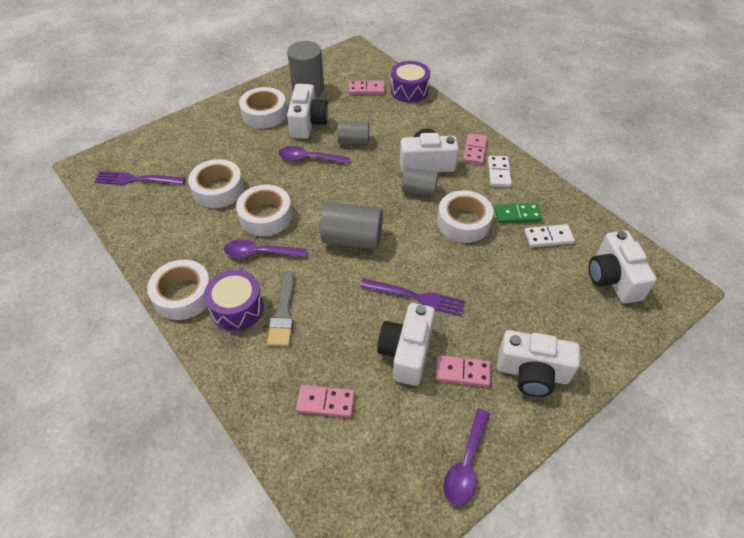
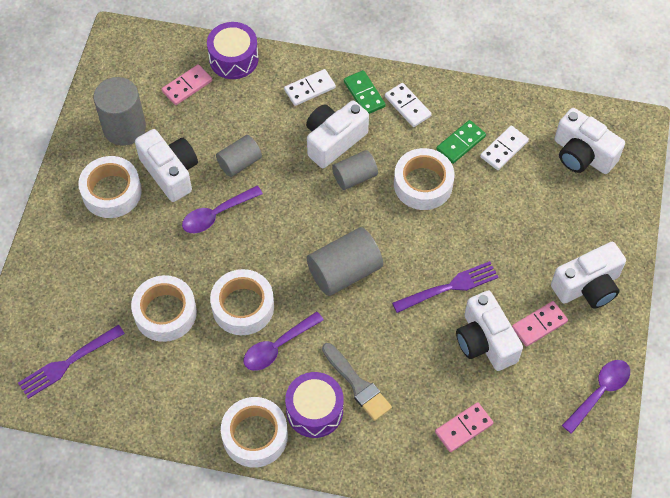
camera: 40 degrees left, 10 degrees up
(440, 129) = (310, 89): none -> white domino
(466, 464) = (599, 392): purple spoon -> purple spoon turned 120 degrees counterclockwise
(475, 150) = (364, 94): pink domino -> green domino

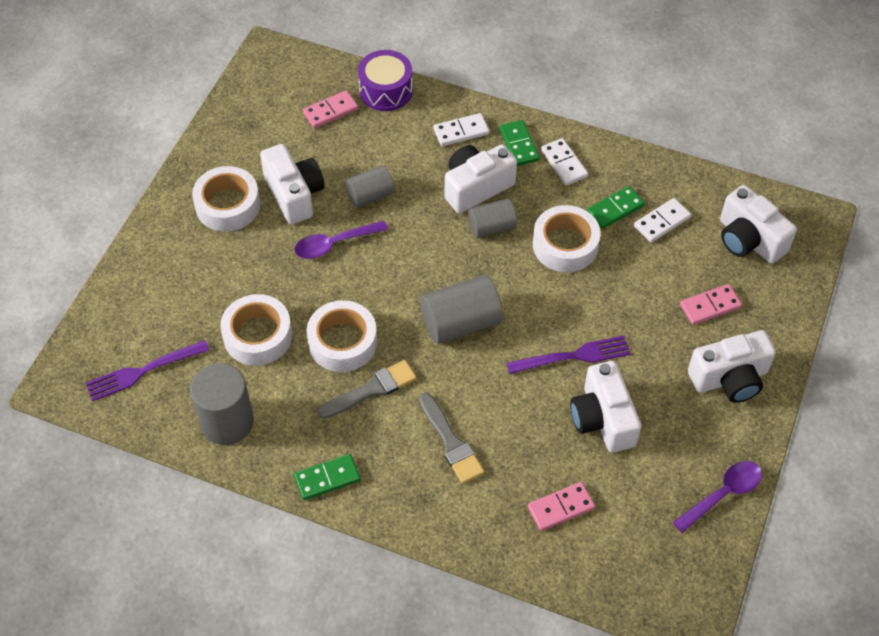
camera: 10 degrees right, 5 degrees down
(124, 128) = (255, 143): grey cylinder -> grey cylinder (227, 422)
(255, 435) = (327, 478): white tape -> green domino
(278, 346) = (372, 389): purple spoon -> grey brush
(314, 410) = (398, 462): purple drum -> none
(539, 324) = (667, 411): pink domino -> pink domino (710, 306)

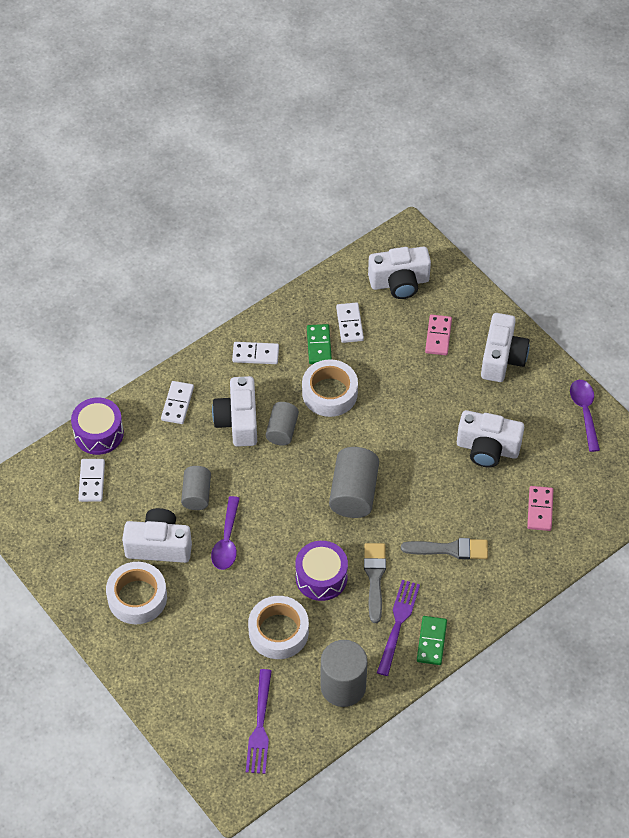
camera: 60 degrees left, 0 degrees up
(330, 111) = (92, 481): pink domino -> white domino
(342, 342) = (321, 577): white tape -> purple drum
(519, 145) = (217, 373): green domino -> none
(573, 356) = (426, 439): purple fork -> purple fork (398, 624)

